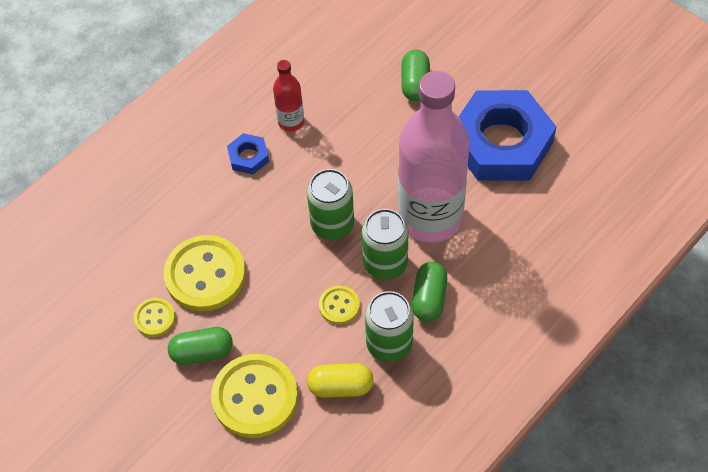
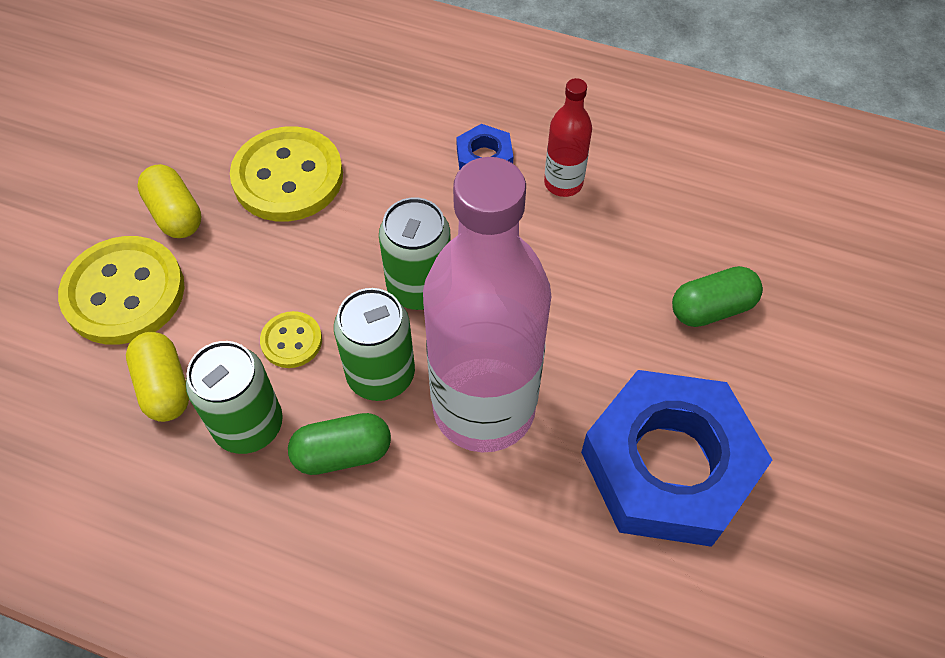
camera: 65 degrees right, 0 degrees up
(155, 318) = (209, 150): yellow button -> none
(202, 352) = (175, 214): green capsule -> yellow capsule

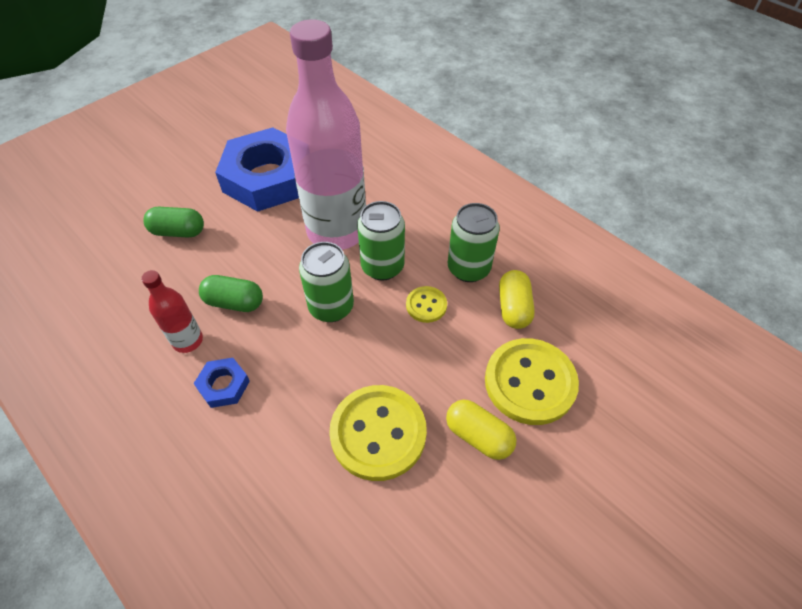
camera: 155 degrees left, 5 degrees down
(175, 214) = (478, 436): yellow capsule -> yellow capsule turned 45 degrees counterclockwise
(342, 453) = (422, 237): green capsule -> green capsule (234, 302)

